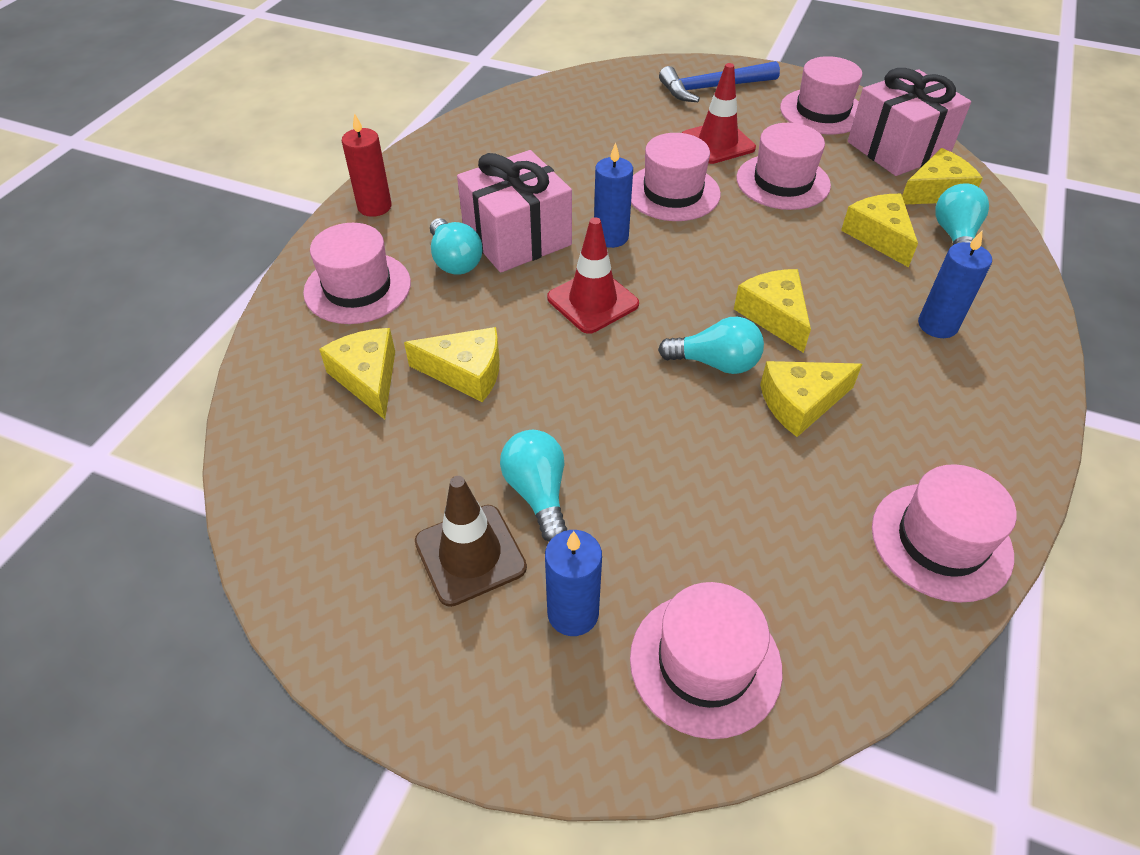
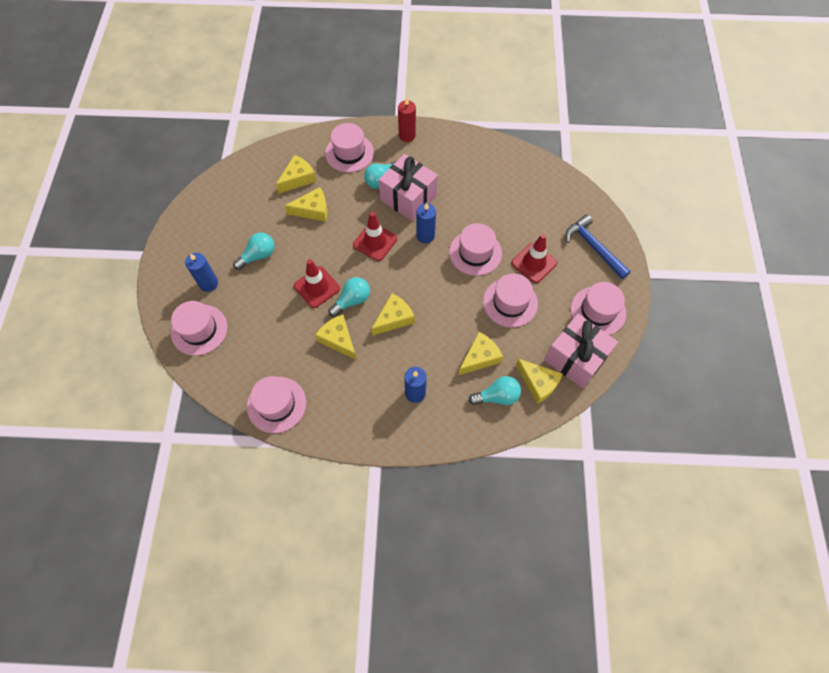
camera: 70 degrees right, 15 degrees up
(466, 373) = (313, 210): yellow cheese -> yellow cheese turned 90 degrees counterclockwise
(470, 555) = (224, 244): brown traffic cone -> none
(663, 409) = (317, 287): none -> red traffic cone
(715, 363) = (352, 300): turquoise light bulb -> turquoise light bulb turned 120 degrees counterclockwise

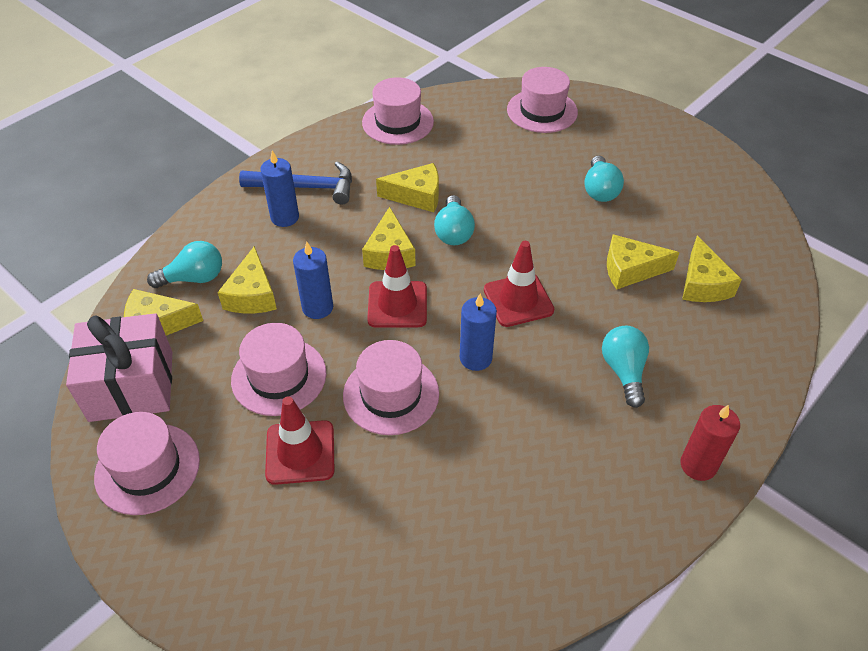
camera: 130 degrees right, 15 degrees down
(208, 283) = (597, 139): blue candle -> blue candle (317, 307)
(313, 210) = (630, 269): yellow cheese -> yellow cheese turned 60 degrees clockwise
(317, 287) = (504, 214): red traffic cone -> red traffic cone (397, 304)
(349, 153) = (713, 366): pink hat -> none
(408, 198) = (561, 381): pink gift -> none
(497, 396) = (194, 278): turquoise light bulb -> turquoise light bulb turned 135 degrees counterclockwise
(593, 247) = (234, 559): blue hammer -> blue hammer (306, 187)

